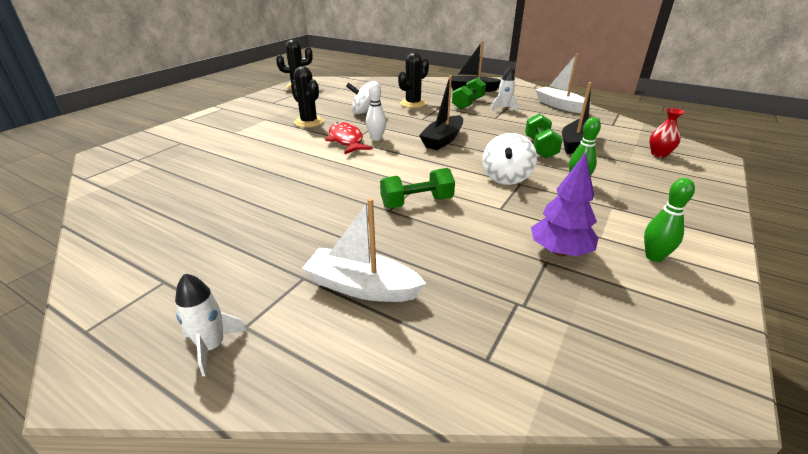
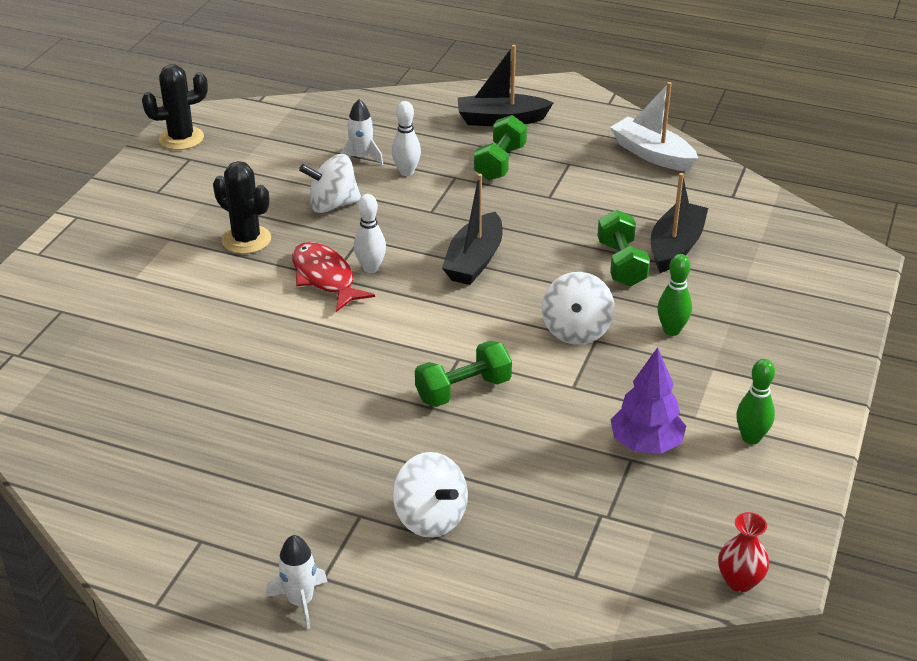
camera: 10 degrees left, 5 degrees up
(362, 287) = (430, 518): white boat -> white spinning top
(413, 103) = (406, 172): black cactus -> white bowling pin
(504, 108) = (561, 171): white rocket -> white rocket (362, 158)
(659, 154) = (789, 259): red vase -> red vase (739, 581)

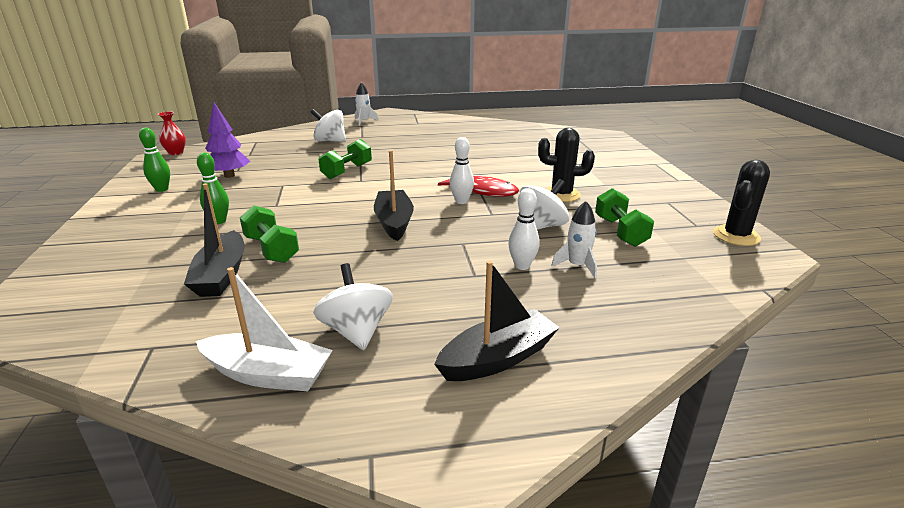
camera: 150 degrees right, 10 degrees down
(500, 163) = (445, 302): green dumbbell -> green dumbbell (620, 232)
(576, 330) = (292, 206): white spinning top -> white spinning top (356, 331)

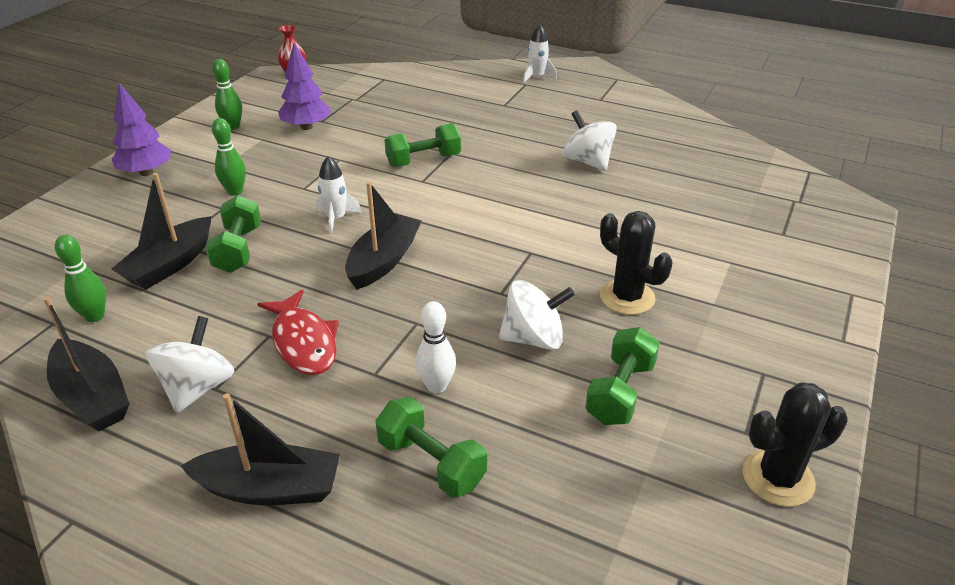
camera: 35 degrees right, 10 degrees up
(113, 232) = (146, 172): none -> purple tree
(193, 327) = (95, 316): none -> green bowling pin
(268, 374) = (92, 397): white boat -> black boat
(330, 141) = (460, 102): white spinning top -> white spinning top (587, 161)
(461, 201) = (490, 258): white bowling pin -> none
(483, 191) = (536, 251): red fish -> red fish (303, 342)
(576, 300) = (431, 463): none -> green dumbbell
(577, 266) = (496, 417): white rocket -> white rocket (336, 218)

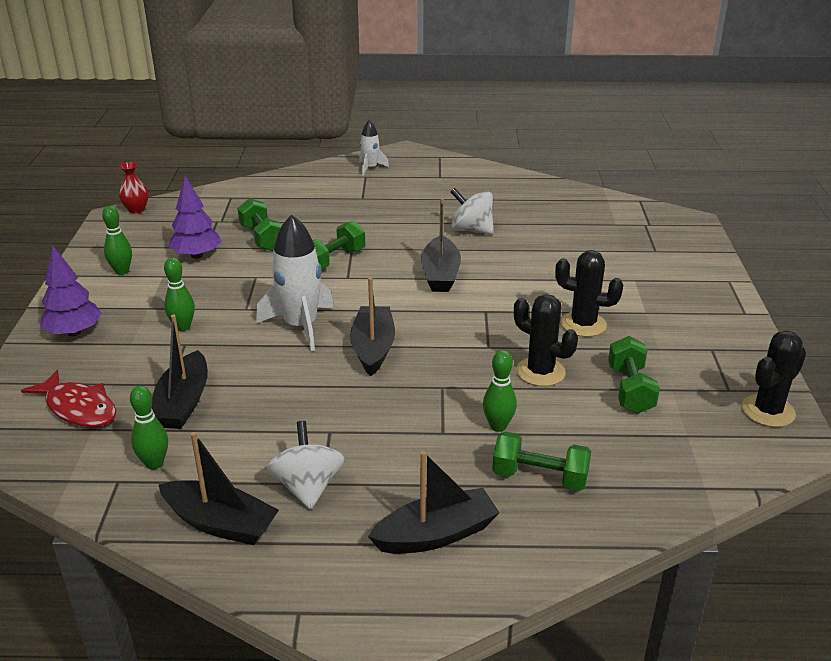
camera: 25 degrees left, 5 degrees down
(238, 249) = (235, 374): green dumbbell -> green dumbbell (262, 238)
(303, 342) = (364, 427): red fish -> red fish (78, 408)
(336, 218) = (300, 326): white rocket -> white rocket, size x1.85
(436, 386) = (498, 426): white bowling pin -> green bowling pin
(516, 201) = (440, 274): none -> black boat
(533, 338) = (540, 372): white spinning top -> black cactus

